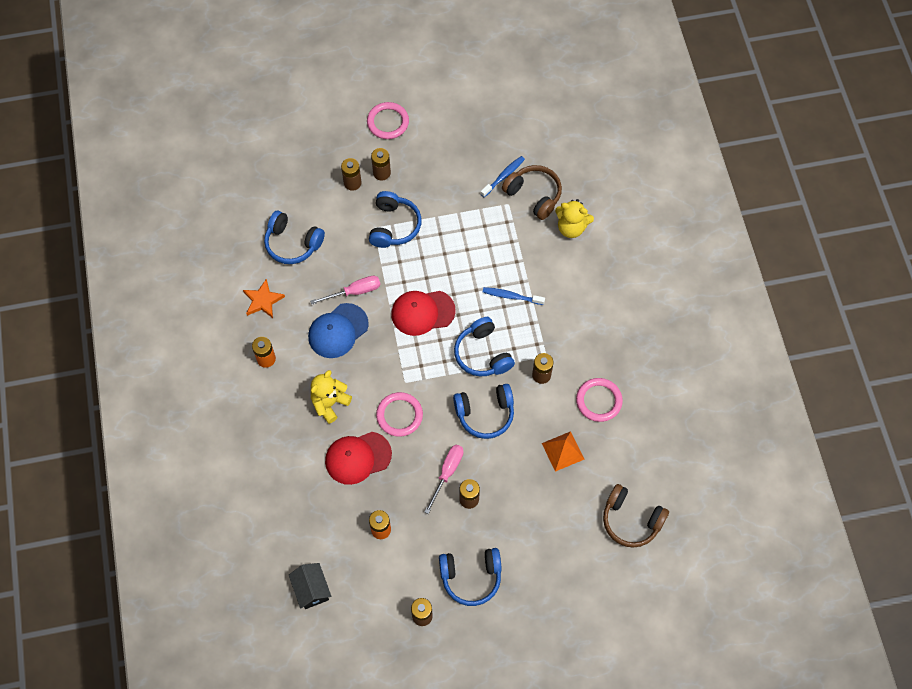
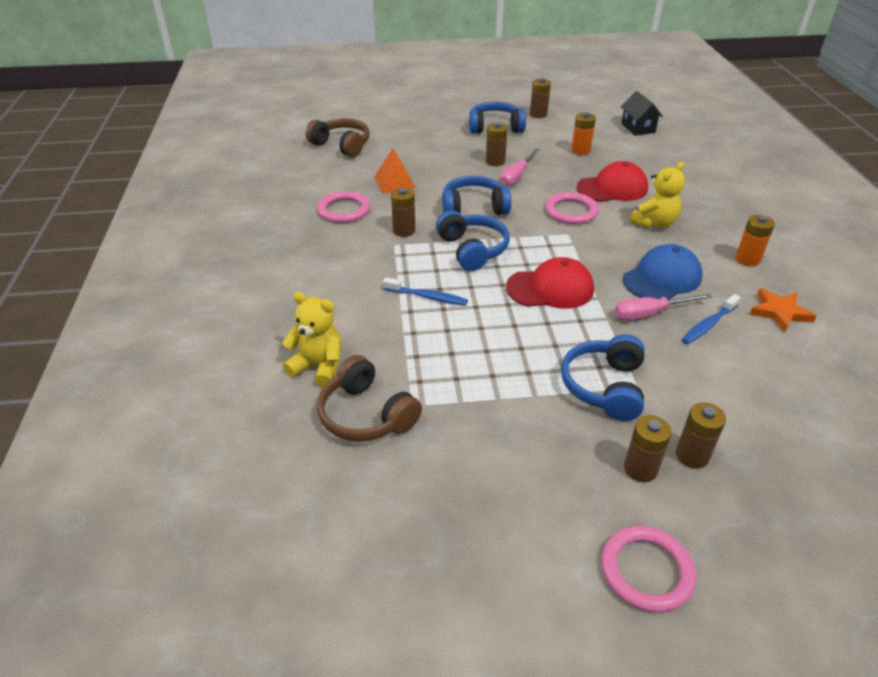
camera: 175 degrees left, 25 degrees down
(292, 243) = (765, 374): blue headphones -> none
(504, 176) = (413, 448): blue toothbrush -> blue toothbrush (708, 325)

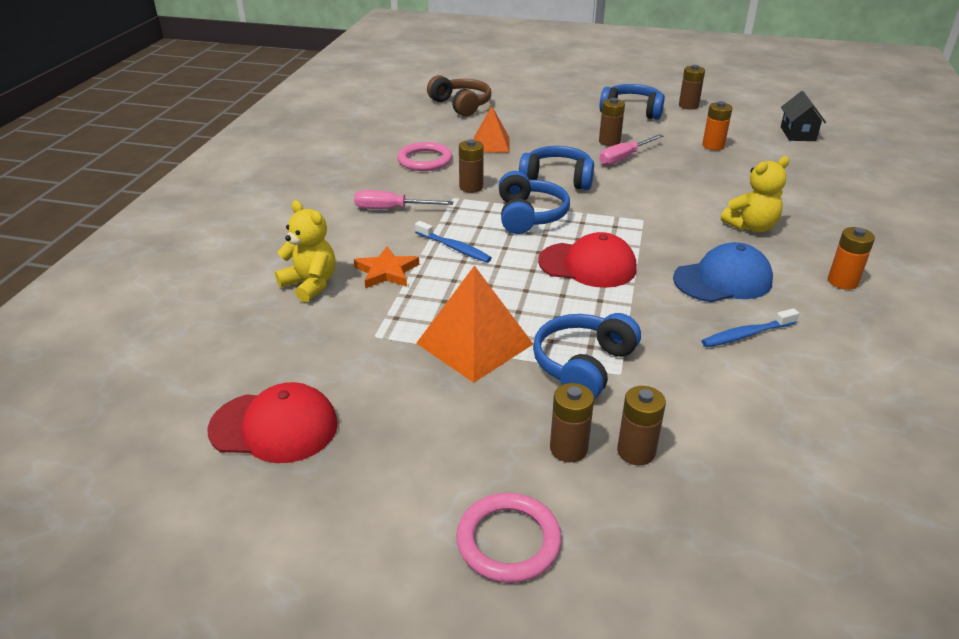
camera: 20 degrees right, 5 degrees down
(366, 414) = (326, 333): brown headphones -> none
(504, 389) = (474, 343): none -> orange pyramid
(571, 211) = (661, 200): pink ring -> none
(612, 188) = (725, 186): red cap -> red cap (274, 427)
(649, 313) = (684, 310): pink screwdriver -> pink screwdriver (391, 209)
(779, 312) = (846, 340): orange star -> orange star (386, 271)

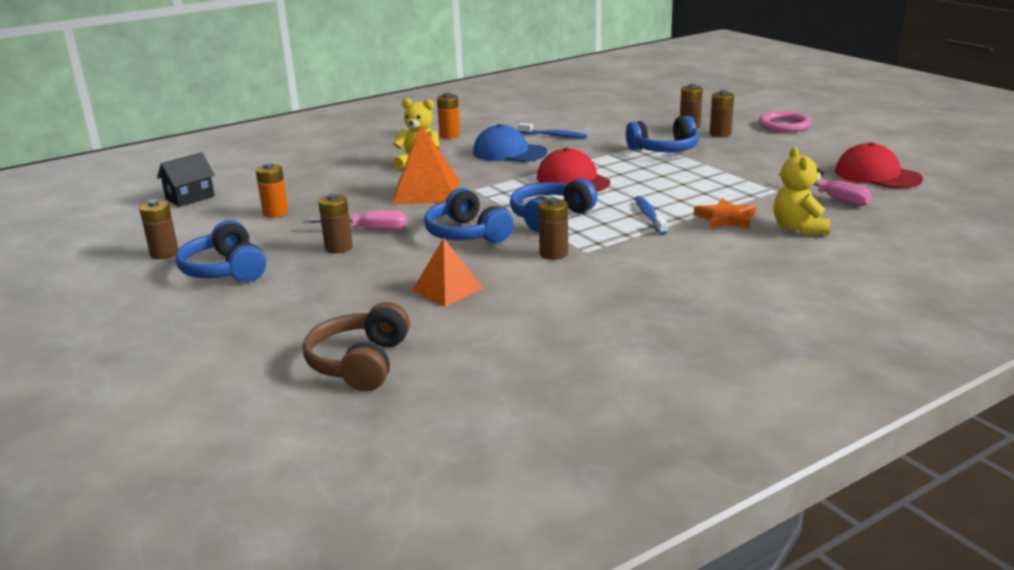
camera: 135 degrees left, 10 degrees down
(391, 209) = (659, 260): pink screwdriver -> pink screwdriver (833, 198)
(425, 160) = (549, 298): pink ring -> none
(474, 343) = (714, 171): orange pyramid -> orange pyramid (426, 191)

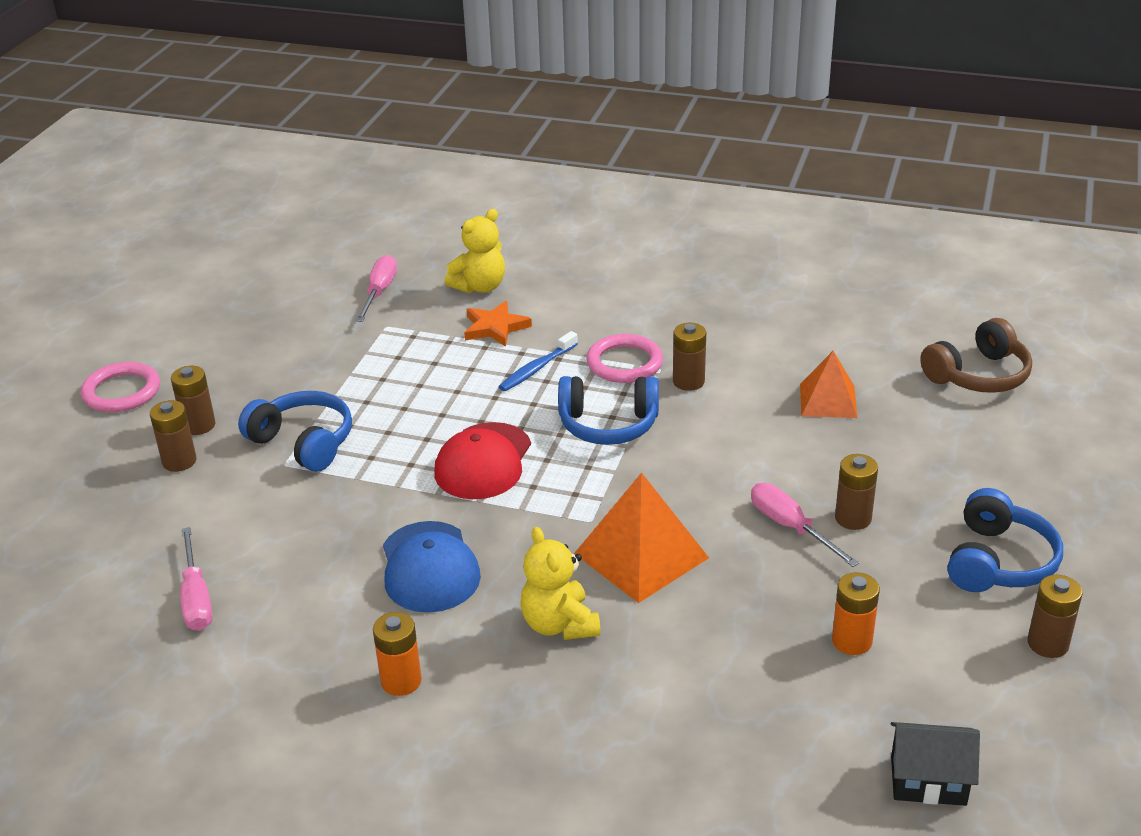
camera: 130 degrees left, 10 degrees up
(466, 234) = (713, 454): blue headphones -> none
(554, 136) = (316, 564): blue toothbrush -> none
(571, 116) = (196, 598): none -> pink screwdriver
(611, 242) = (624, 363): none -> pink ring
(877, 175) = (283, 288): red cap -> none

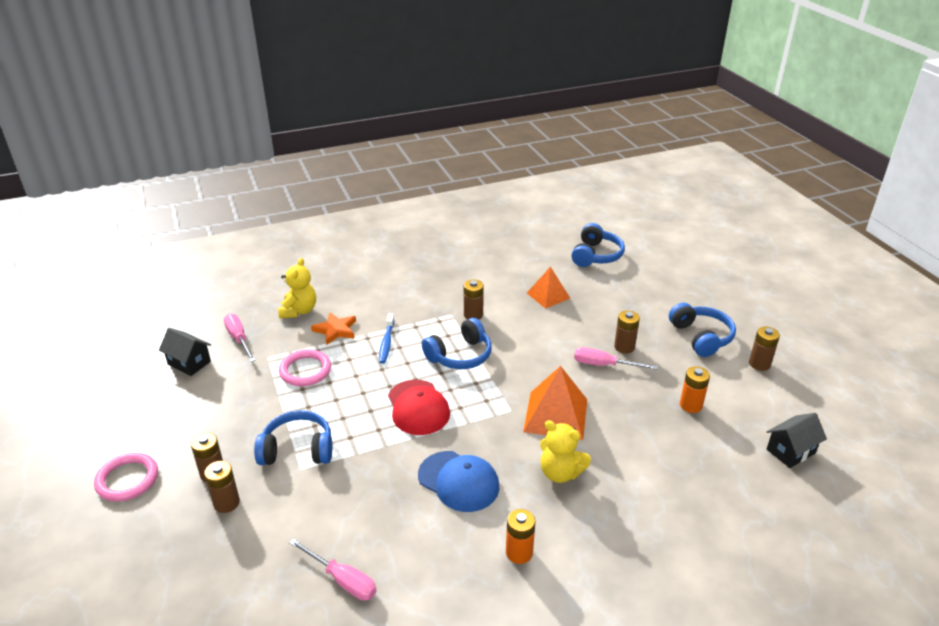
camera: 40 degrees left, 0 degrees up
(302, 297) = (189, 363): none -> black house
(624, 363) = (430, 319): pink ring -> pink ring (305, 370)
(978, 375) = (596, 255): brown headphones -> blue headphones

